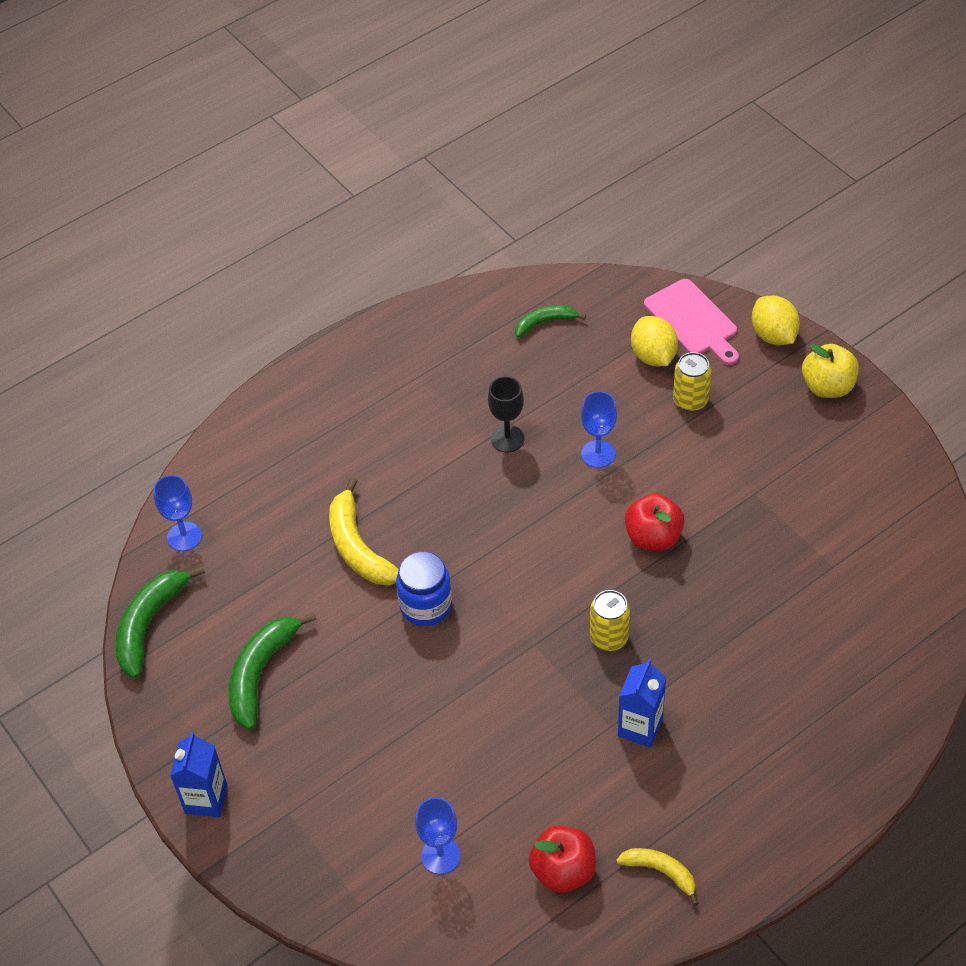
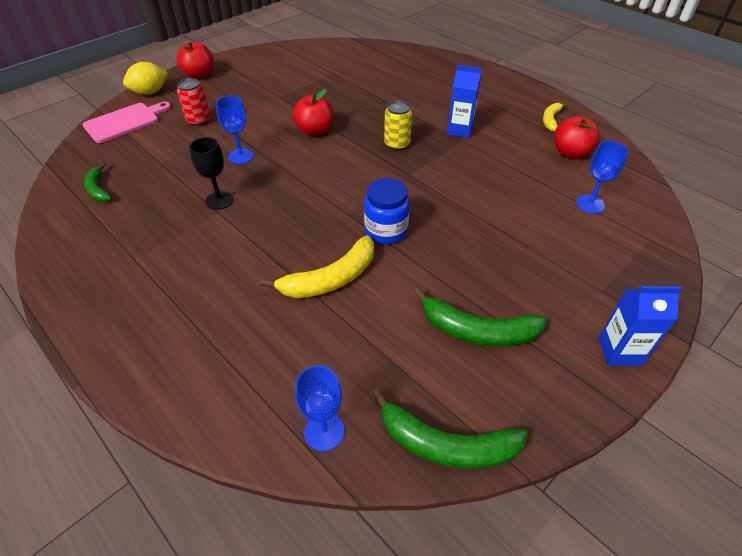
camera: 100 degrees left, 5 degrees down
(653, 356) = (153, 137): yellow lemon -> none
(690, 400) = (198, 121): yellow can -> red can
(827, 387) = (199, 75): yellow apple -> red apple

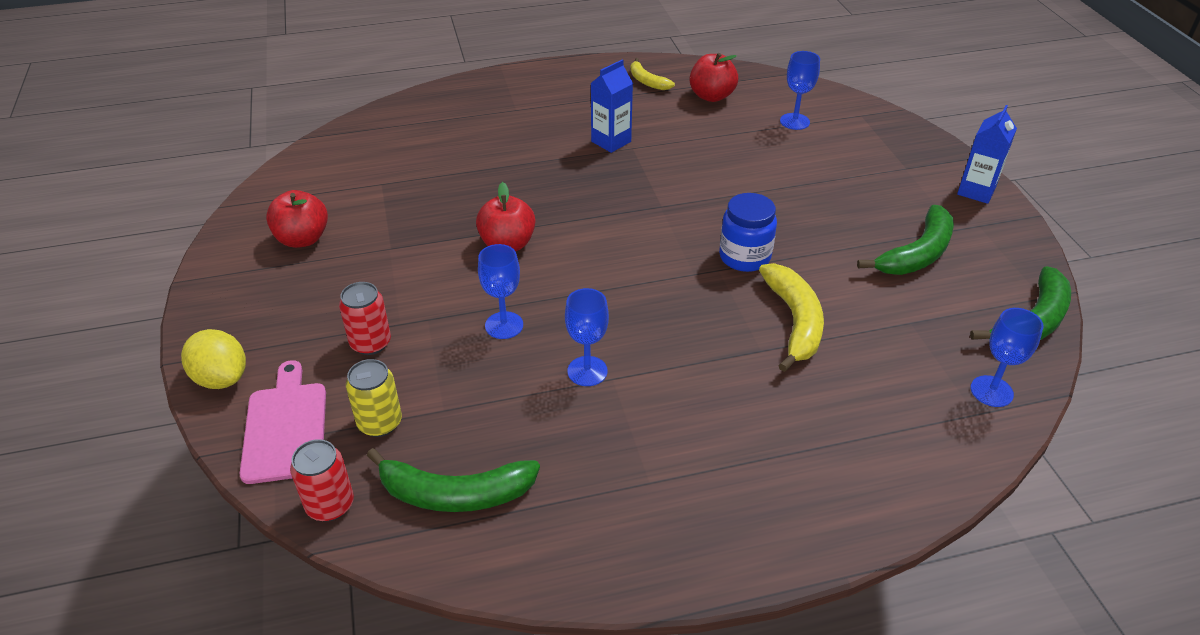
camera: 60 degrees left, 5 degrees down
(77, 154) = (330, 505): none -> red can
(98, 189) = (455, 494): green banana -> green banana, size x1.69
(150, 92) = (221, 378): yellow lemon -> yellow lemon turned 45 degrees counterclockwise
(199, 75) = (230, 309): red apple -> red apple (303, 239)
(219, 200) = (587, 371): black goblet -> blue goblet
(397, 144) = (597, 193): yellow can -> yellow can (380, 423)

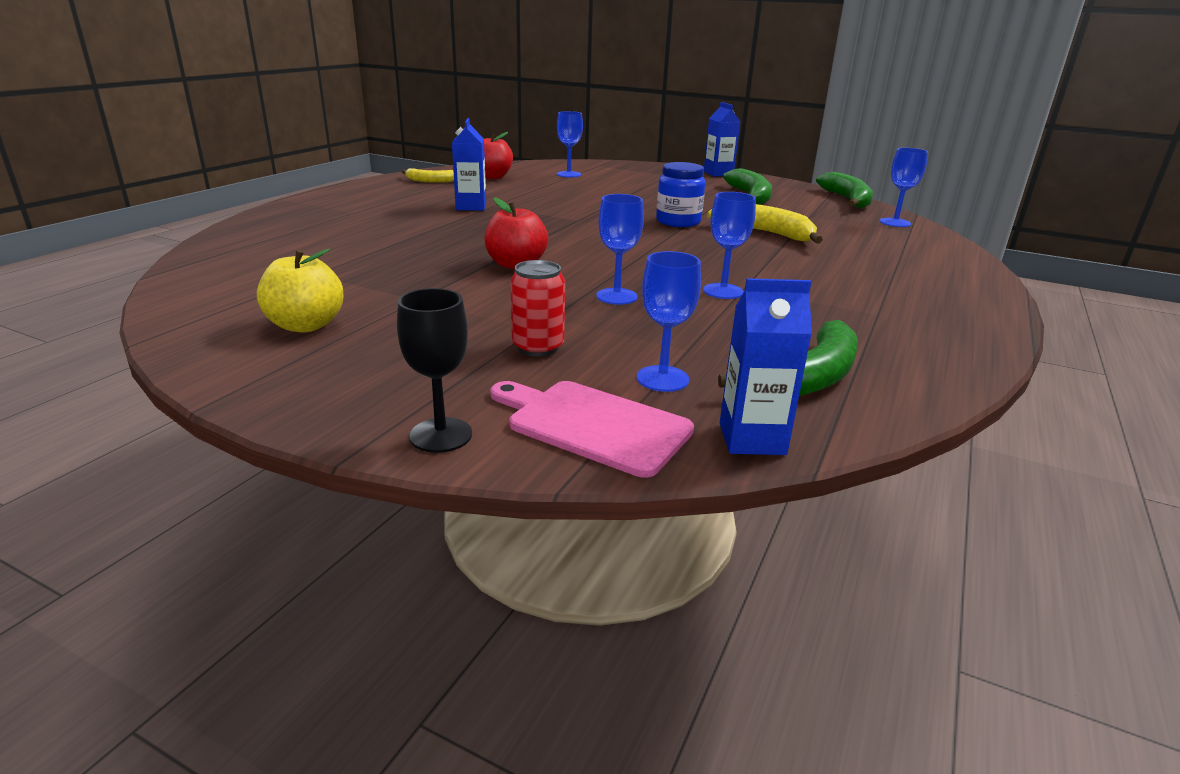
camera: 50 degrees left, 15 degrees down
(221, 378) = (441, 435): yellow lemon -> black goblet
(303, 239) = (306, 325): red apple -> yellow apple
(330, 505) = (752, 439): red can -> blue carton
(380, 423) = (662, 379): yellow can -> blue goblet

